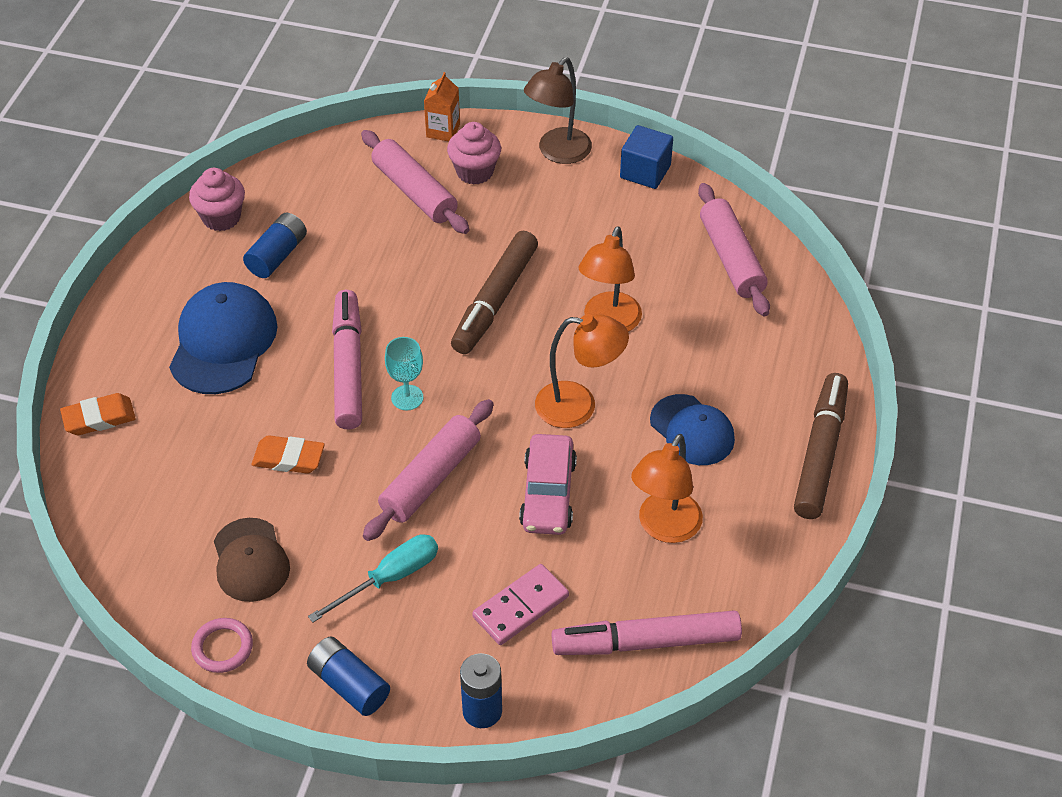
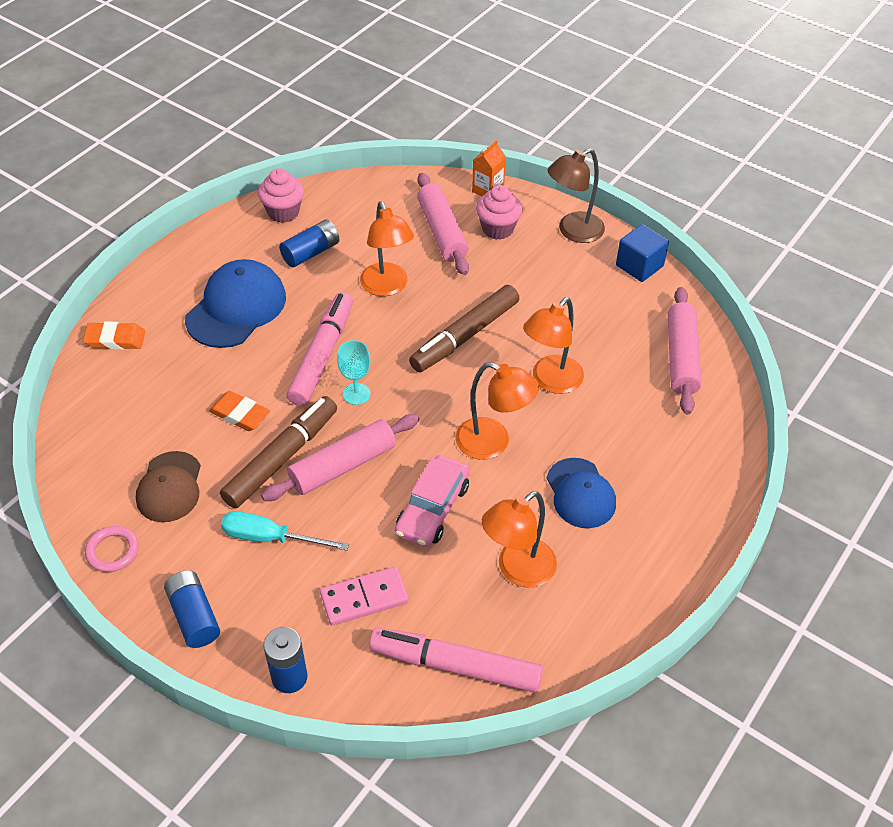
camera: 20 degrees right, 0 degrees up
(383, 271) = (387, 287): none -> orange lamp
(390, 578) = (270, 538): turquoise screwdriver -> turquoise screwdriver turned 150 degrees counterclockwise
(820, 453) = (686, 549): brown marker -> brown marker (282, 458)

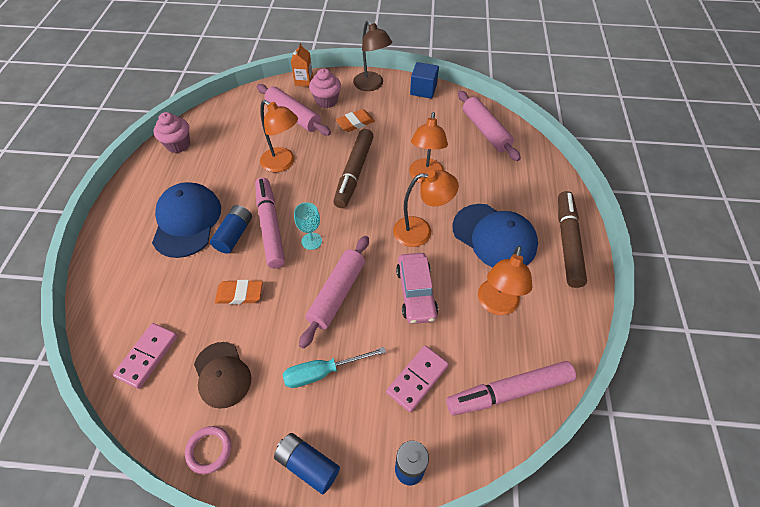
camera: 30 degrees left, 5 degrees up
(111, 431) = (147, 356): none -> pink domino
(115, 339) = (106, 285): orange eraser -> orange eraser (355, 123)
(282, 458) = (291, 310): brown marker -> brown marker (567, 242)
(311, 252) = (215, 163): blue battery -> blue battery (234, 235)
(573, 231) = (372, 85): brown lamp -> brown lamp turned 60 degrees counterclockwise
(580, 493) = (494, 237): blue cap -> blue cap, size x1.51

